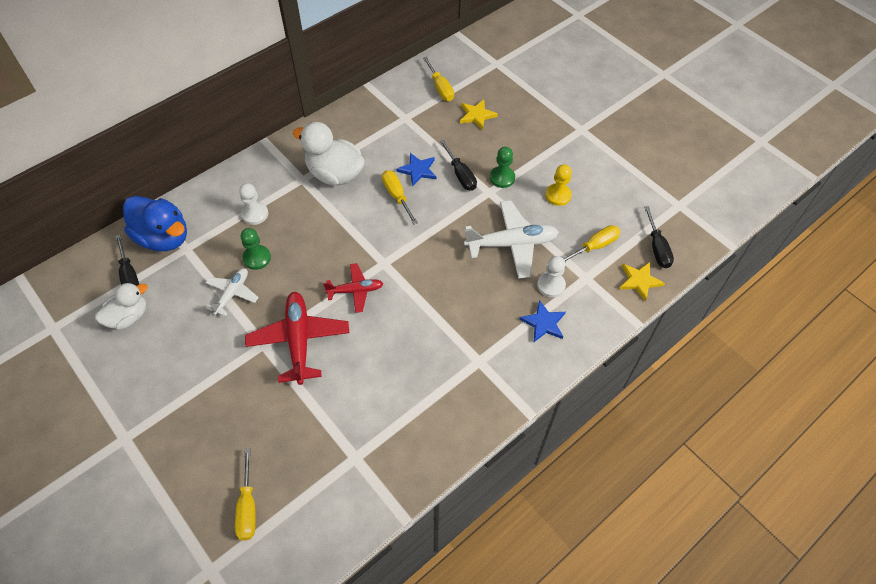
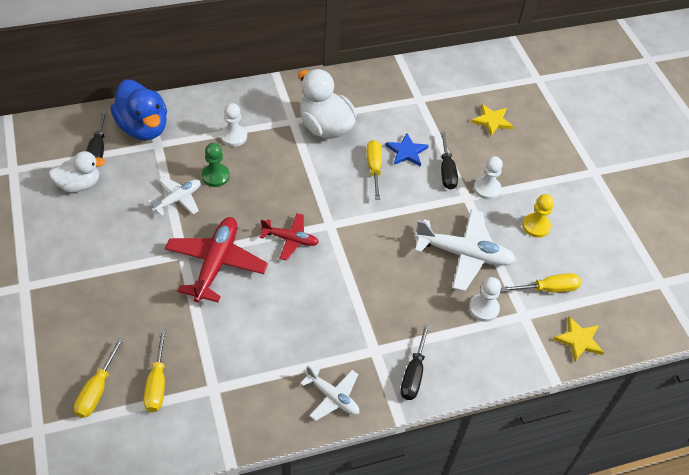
camera: 20 degrees right, 5 degrees down
(440, 88) = (468, 83): yellow screwdriver -> yellow screwdriver (157, 383)
(464, 418) = (333, 397): none -> white plane
(502, 178) = (487, 189): green pawn -> white pawn
(543, 323) = (457, 341): blue star -> none
(657, 248) = (615, 315): black screwdriver -> black screwdriver (413, 373)

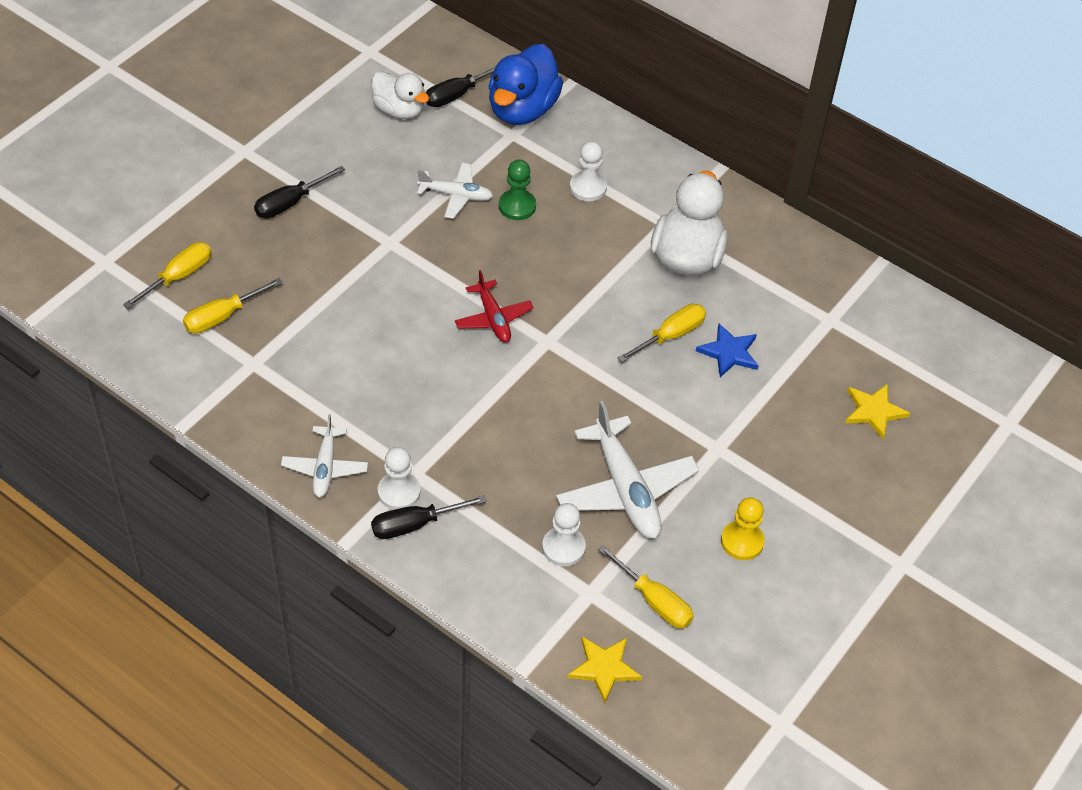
camera: 55 degrees right, 0 degrees up
(97, 390) = (179, 276): yellow screwdriver -> yellow screwdriver turned 150 degrees clockwise
(216, 264) = (403, 275): red plane -> none
(446, 171) = (739, 407): black screwdriver -> black screwdriver (290, 203)
(487, 189) = (752, 462): white pawn -> white pawn (399, 492)

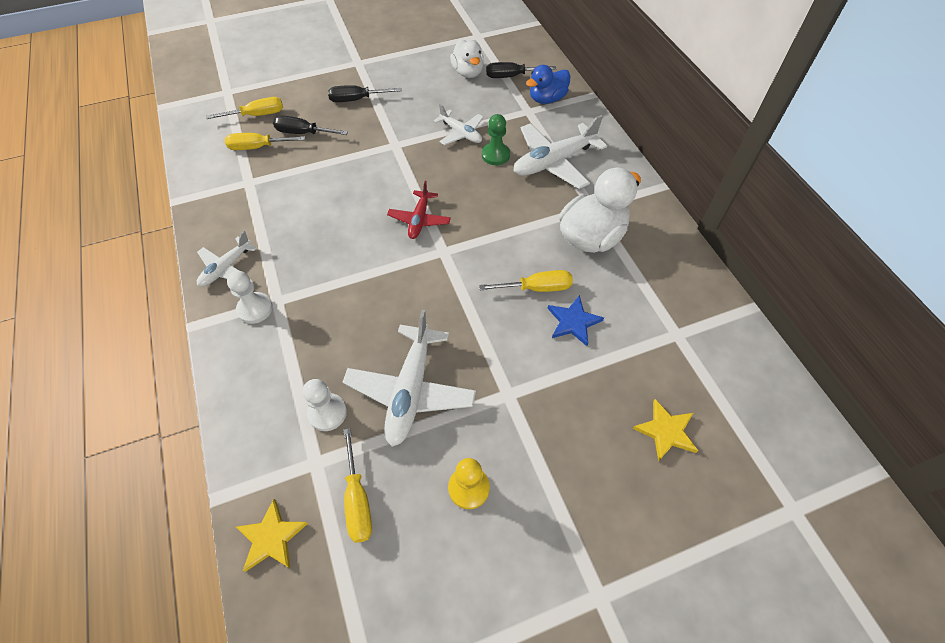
camera: 35 degrees right, 5 degrees up
(415, 524) = (244, 338): black screwdriver -> black screwdriver (303, 133)
(522, 109) = (547, 99): blue duck -> blue duck, size x0.65
(588, 187) = (554, 162): white pawn -> white plane

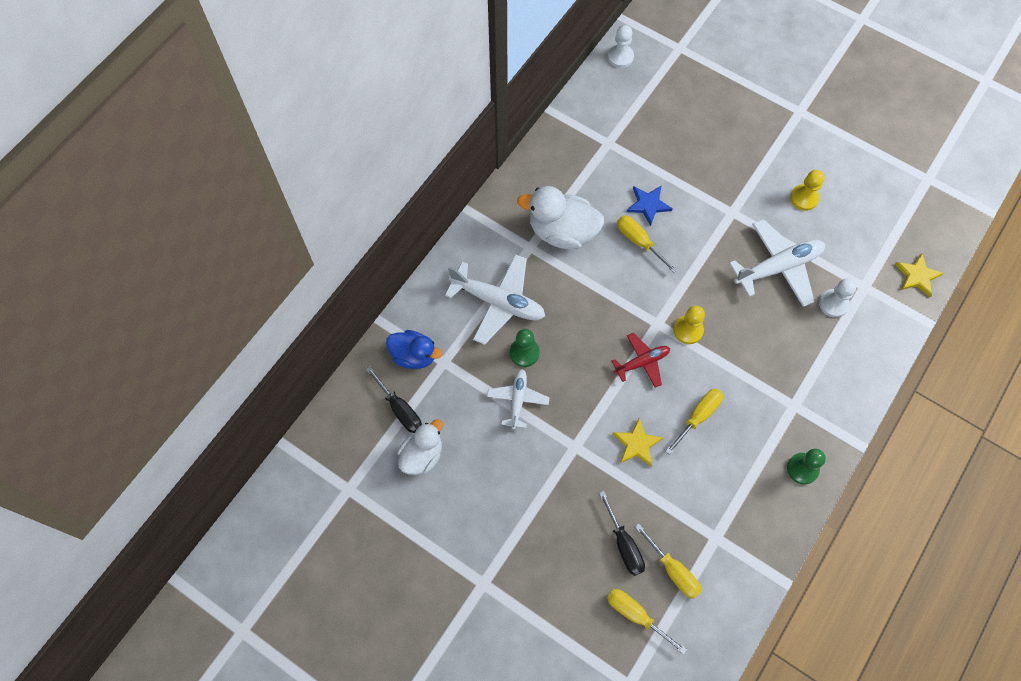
camera: 125 degrees left, 10 degrees up
(226, 268) = (802, 469): white plane -> green pawn
(255, 309) = (812, 414): white pawn -> white pawn (620, 57)
(357, 99) = (541, 533): black screwdriver -> none
(357, 500) = (861, 248): yellow screwdriver -> yellow screwdriver (698, 417)
(417, 269) = (688, 330): none -> yellow pawn
(666, 431) = (684, 120): yellow star -> yellow star (636, 444)

